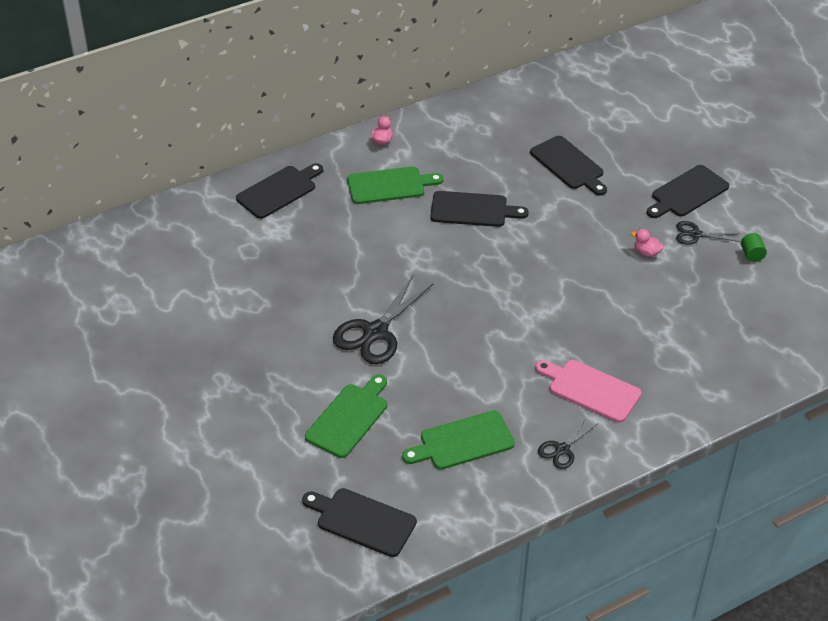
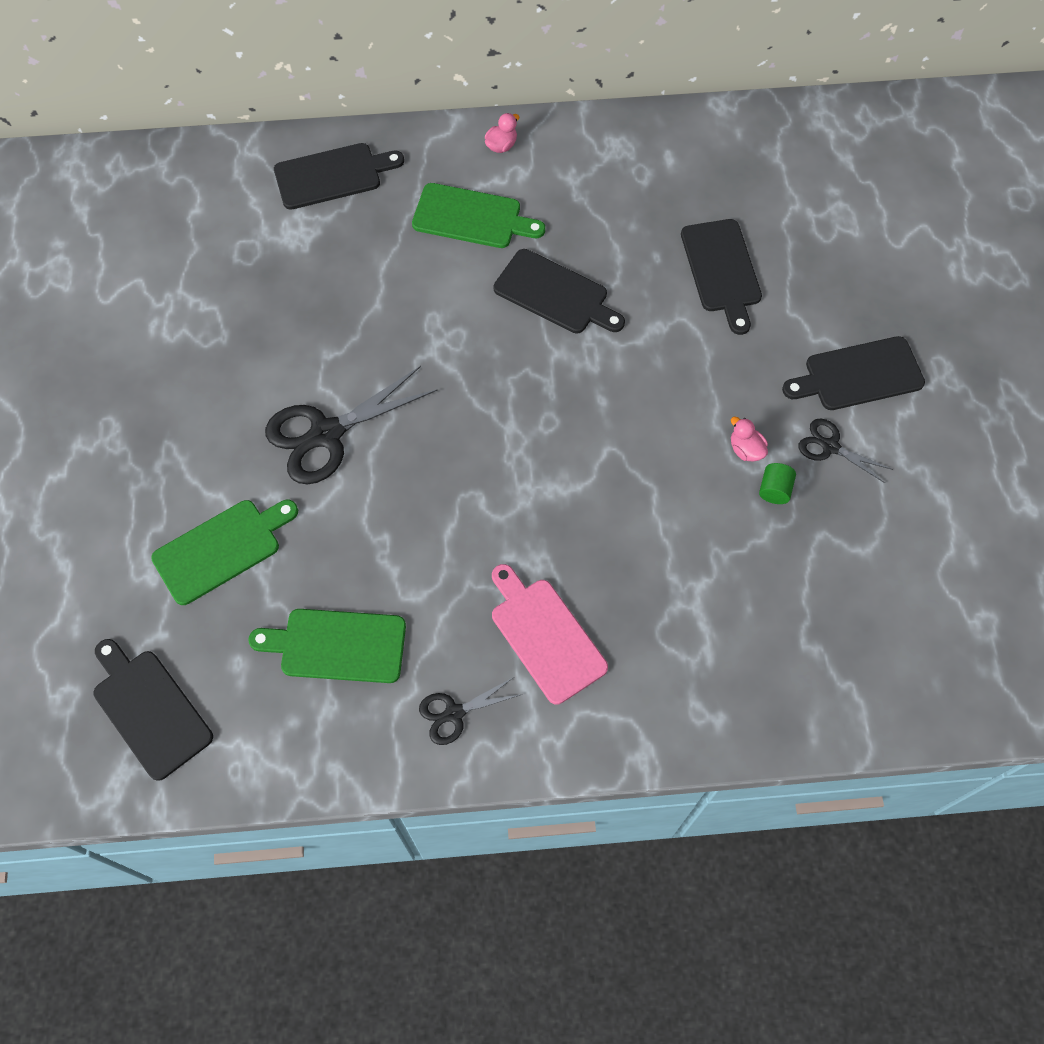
camera: 25 degrees right, 20 degrees up
(751, 254) = (890, 510): green cylinder -> green cylinder (774, 490)

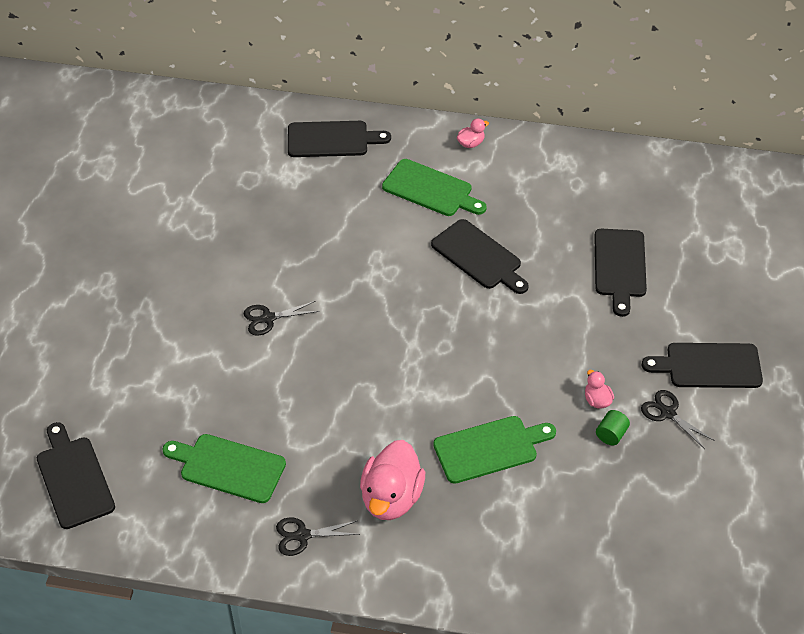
camera: 15 degrees right, 15 degrees down
(221, 549) = (163, 380): green cutting board -> green cutting board (489, 448)
(326, 434) = (268, 318): black scissors -> black scissors, size x0.53
(545, 636) = (391, 497): pink cutting board -> pink duck

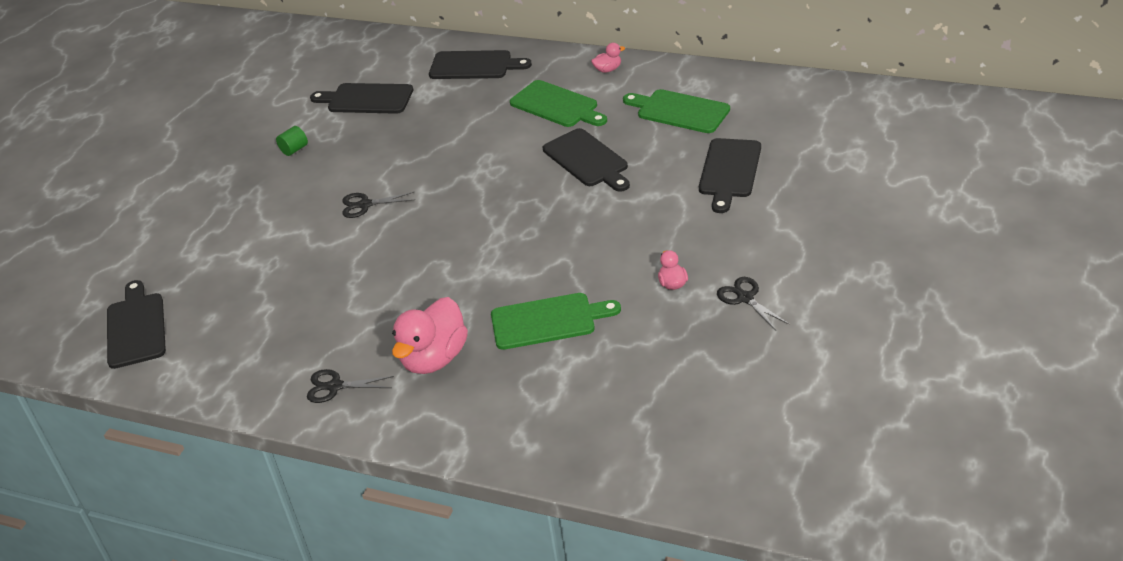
camera: 15 degrees right, 10 degrees down
(228, 467) = (283, 325): green cutting board -> green cutting board (679, 111)
(611, 434) = (679, 314): green cylinder -> green cylinder (294, 149)
(709, 366) = (801, 258): black cutting board -> black cutting board (366, 99)

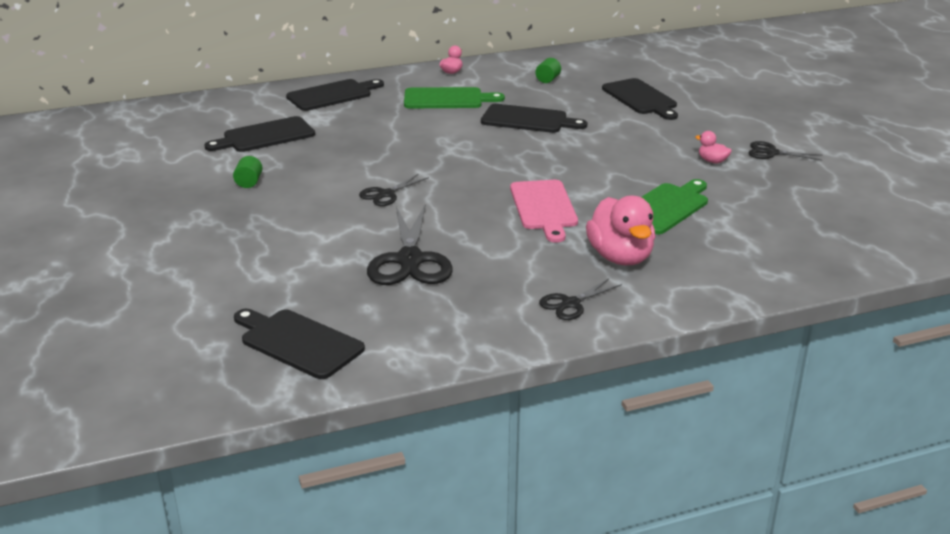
camera: 45 degrees left, 10 degrees down
(292, 285) = (409, 260): none -> black scissors
(455, 274) = (544, 207): none -> pink cutting board
(679, 111) = (548, 79): green cutting board -> green cylinder

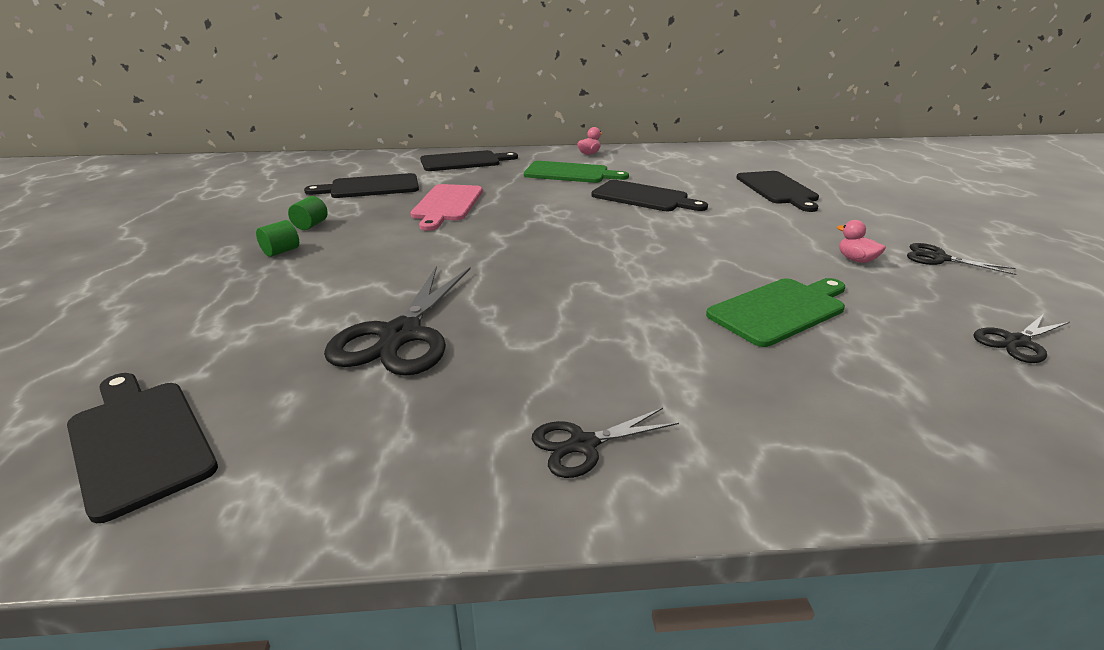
camera: 15 degrees right, 0 degrees up
(386, 194) = (438, 252): black scissors -> black scissors (1016, 342)
(544, 207) = (615, 290): pink cutting board -> pink cutting board (447, 205)
(548, 79) = (681, 166): green cylinder -> green cylinder (281, 251)
(620, 257) = (693, 375): pink duck -> none

